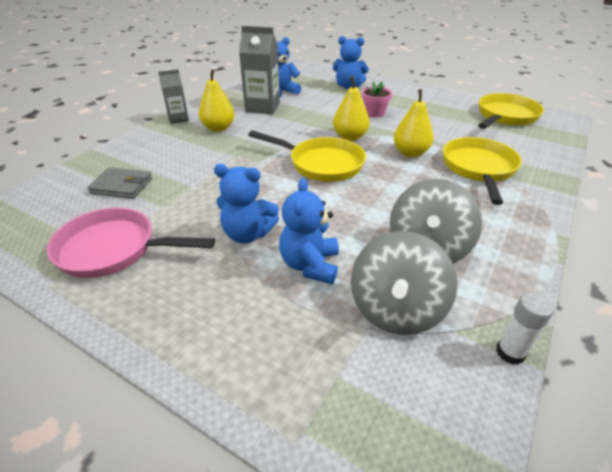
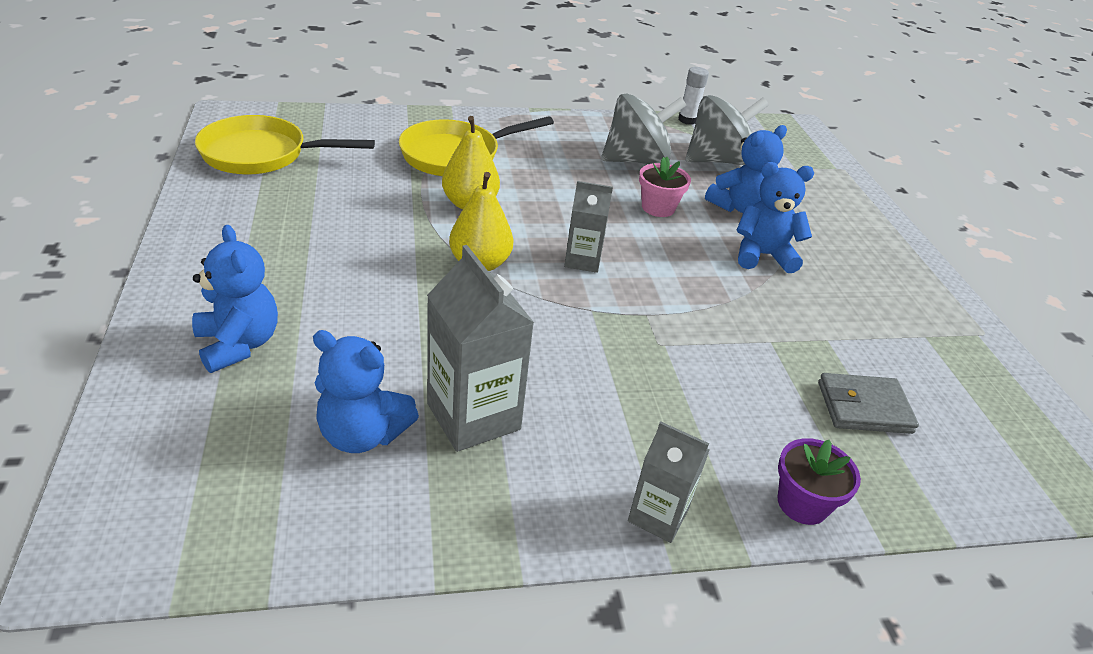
camera: 135 degrees left, 0 degrees up
(113, 249) = (908, 326): pink pan -> none
(122, 186) = (864, 407): grey wallet -> grey wallet turned 60 degrees counterclockwise
(131, 143) = (802, 503): none -> purple flower pot
(218, 128) = (619, 423): yellow pear -> none
(247, 234) = (763, 255): blue teddy bear -> blue teddy bear turned 60 degrees counterclockwise
(322, 164) = (582, 260): yellow pan -> grey carton
(374, 113) = (361, 268): pink flower pot -> pink flower pot (658, 208)

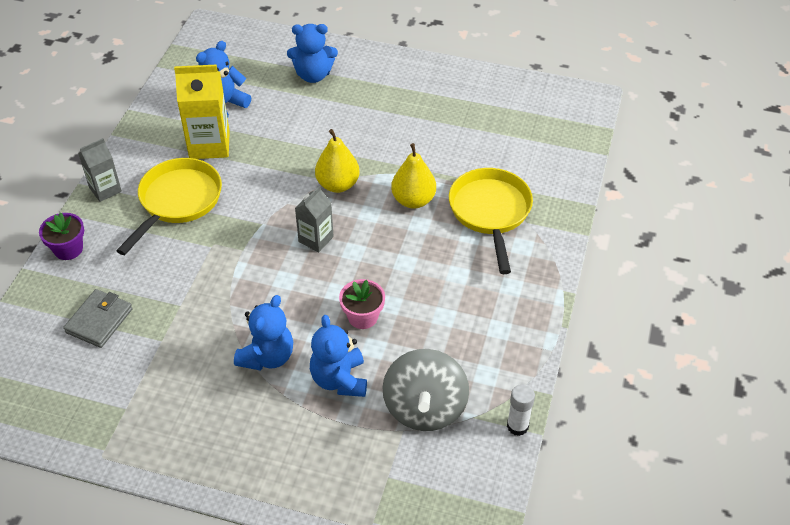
camera: 120 degrees right, 10 degrees up
(261, 154) = (521, 108): yellow pan -> yellow pan (177, 201)
(473, 416) = (209, 145): grey carton -> yellow carton
(636, 160) = (445, 337): grey spinning top -> none

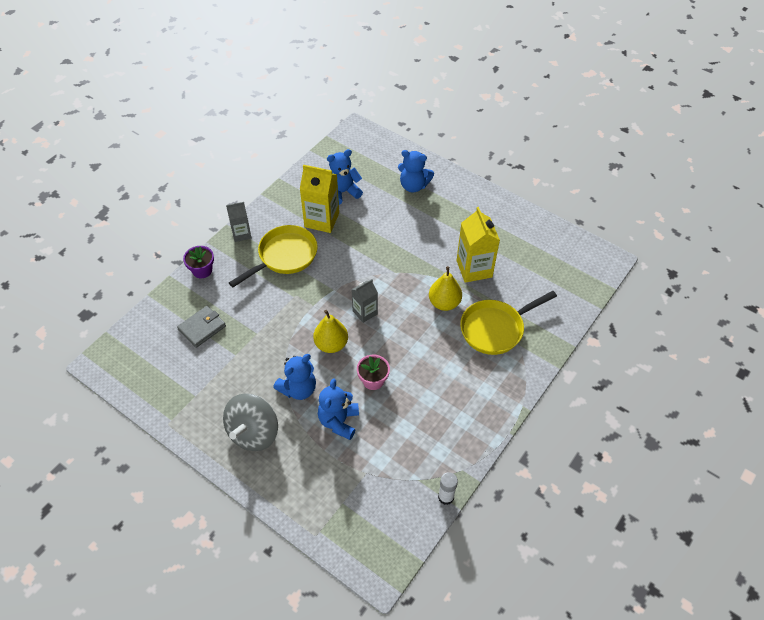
camera: 20 degrees right, 5 degrees up
(338, 184) = (396, 275): yellow pear -> yellow pear (331, 344)
(425, 408) = (387, 462): grey spinning top -> grey spinning top (254, 433)
(433, 151) = (474, 269): none -> yellow carton
(490, 212) = (495, 329): yellow pan -> yellow pan turned 135 degrees counterclockwise

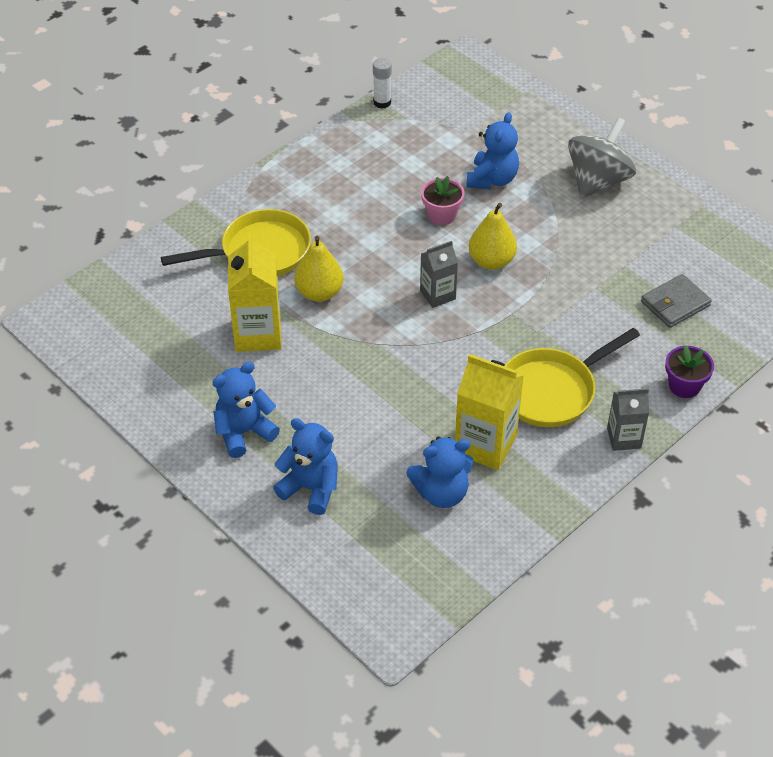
camera: 170 degrees left, 5 degrees down
(298, 389) = (540, 217): blue teddy bear -> blue teddy bear (244, 432)

